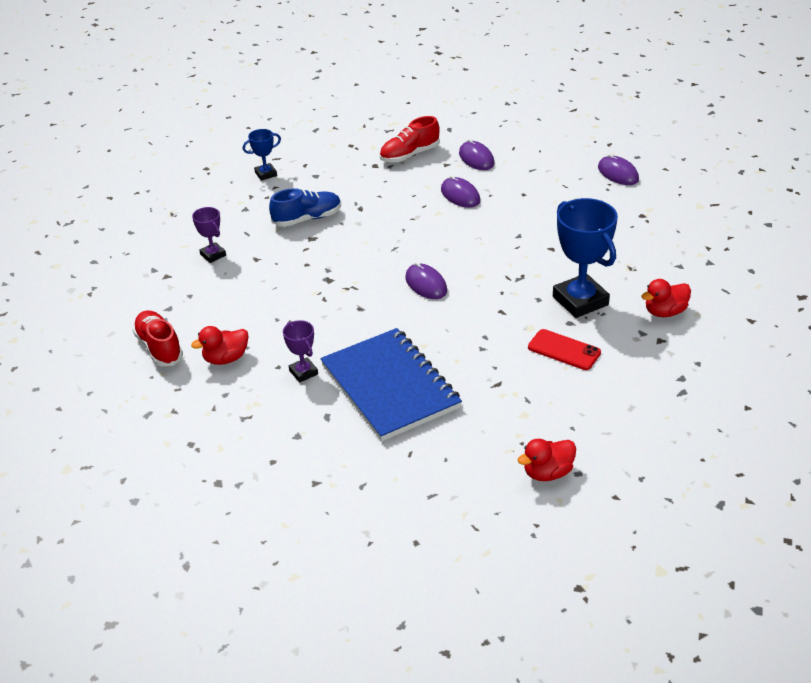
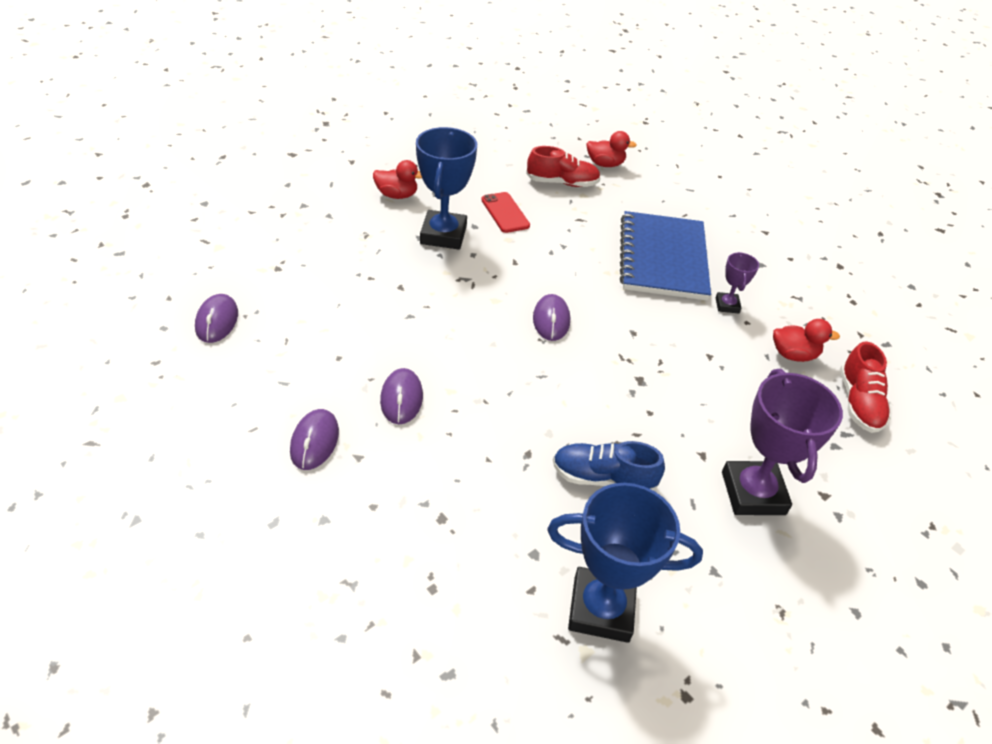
camera: 150 degrees left, 5 degrees up
(213, 255) = (753, 493): purple trophy -> purple trophy, size x1.98
(266, 174) = (601, 609): blue trophy -> blue trophy, size x1.98
(409, 155) = (380, 506): red shoe -> red shoe (562, 183)

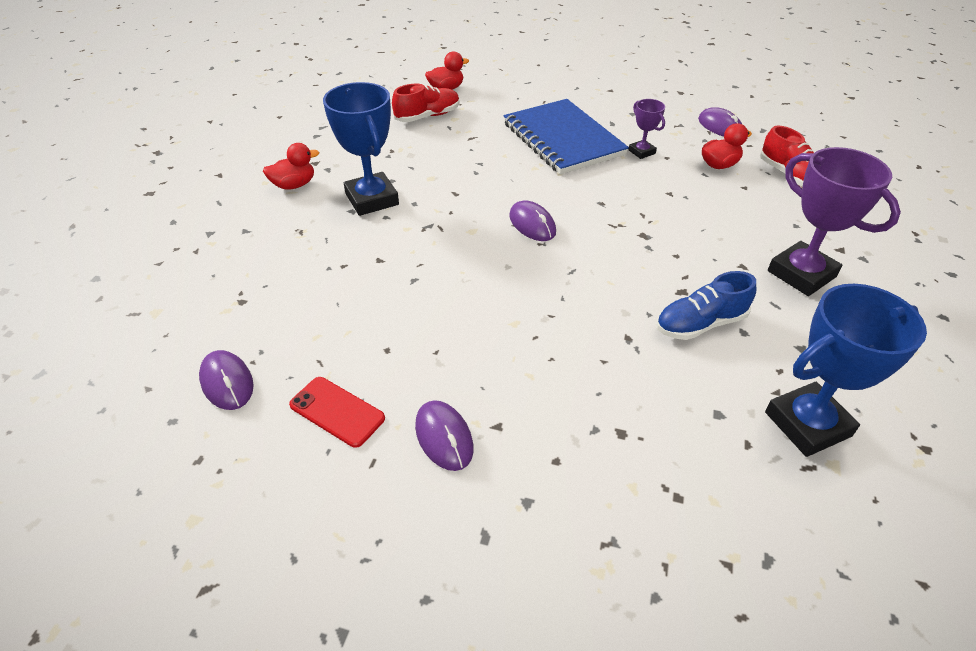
camera: 30 degrees left, 0 degrees up
(401, 398) = (481, 353): purple mouse -> purple mouse (720, 126)
(505, 213) = (406, 158): red phone -> red phone (337, 411)

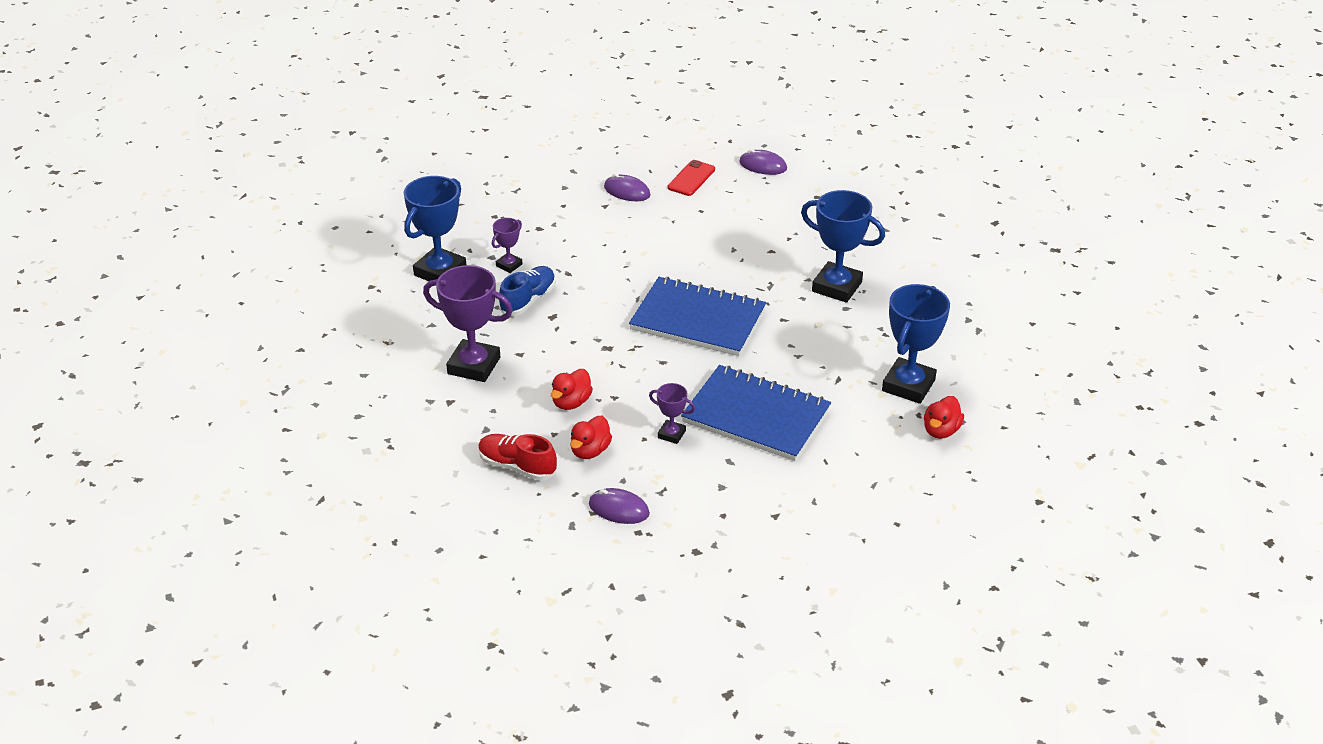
camera: 145 degrees right, 5 degrees down
(294, 185) = (909, 272): red duck -> red duck (571, 402)
(337, 411) = (691, 178): red phone -> red phone turned 60 degrees counterclockwise
(427, 116) = (908, 385): red shoe -> blue trophy
(532, 224) = (698, 320): purple mouse -> blue notebook
(700, 387) = (509, 265): none -> purple trophy

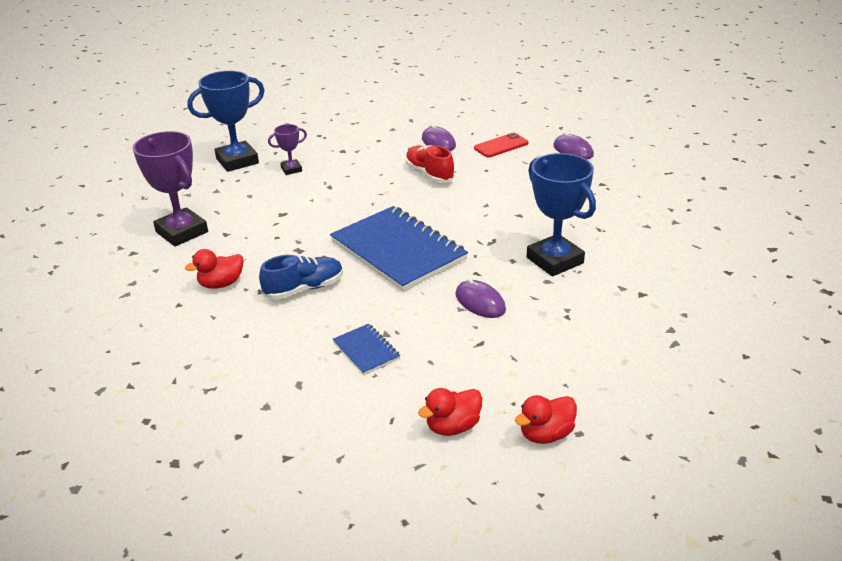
camera: 30 degrees right, 5 degrees down
(517, 466) = (119, 321): red shoe -> red shoe (429, 174)
(528, 300) = (277, 197): blue shoe -> blue shoe (304, 289)
(590, 451) = (190, 329): red duck -> red duck (453, 426)
(619, 509) = (154, 391): purple mouse -> purple mouse (480, 302)
(671, 434) = (273, 340): purple trophy -> none
(756, 416) = (366, 351): blue notebook -> blue notebook, size x0.44
(908, 385) = (549, 374): blue trophy -> none

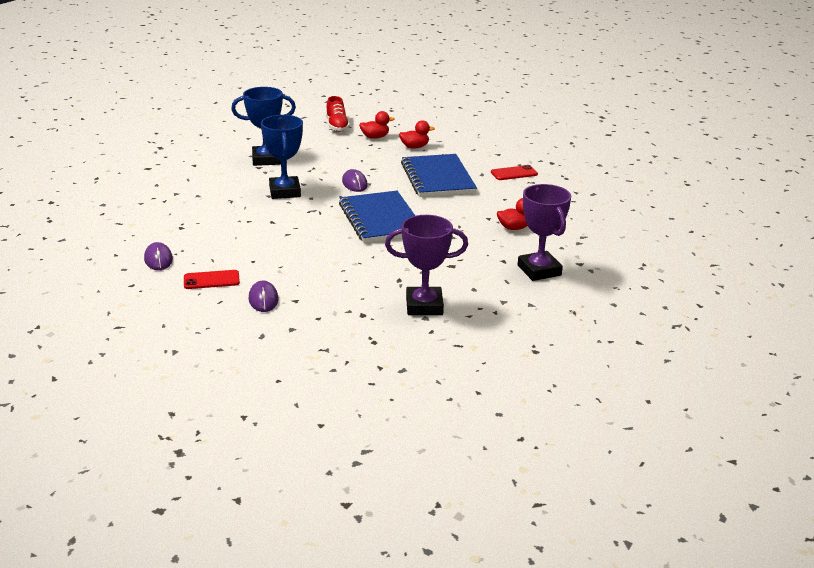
camera: 160 degrees left, 5 degrees down
(237, 161) = (474, 330): blue trophy -> blue trophy (266, 159)
(243, 404) = (514, 173): none -> red phone
(291, 169) = (424, 306): purple trophy -> purple trophy, size x1.98
(304, 289) = (458, 213): blue shoe -> none
(366, 351) = (437, 178): blue notebook -> blue notebook, size x2.25
(429, 174) = (304, 269): red shoe -> red shoe (337, 126)

